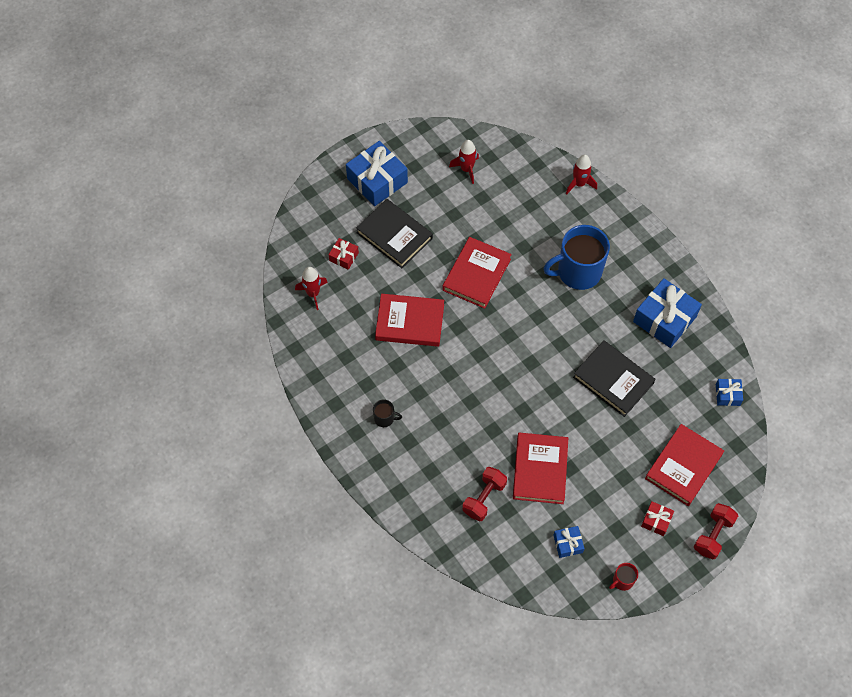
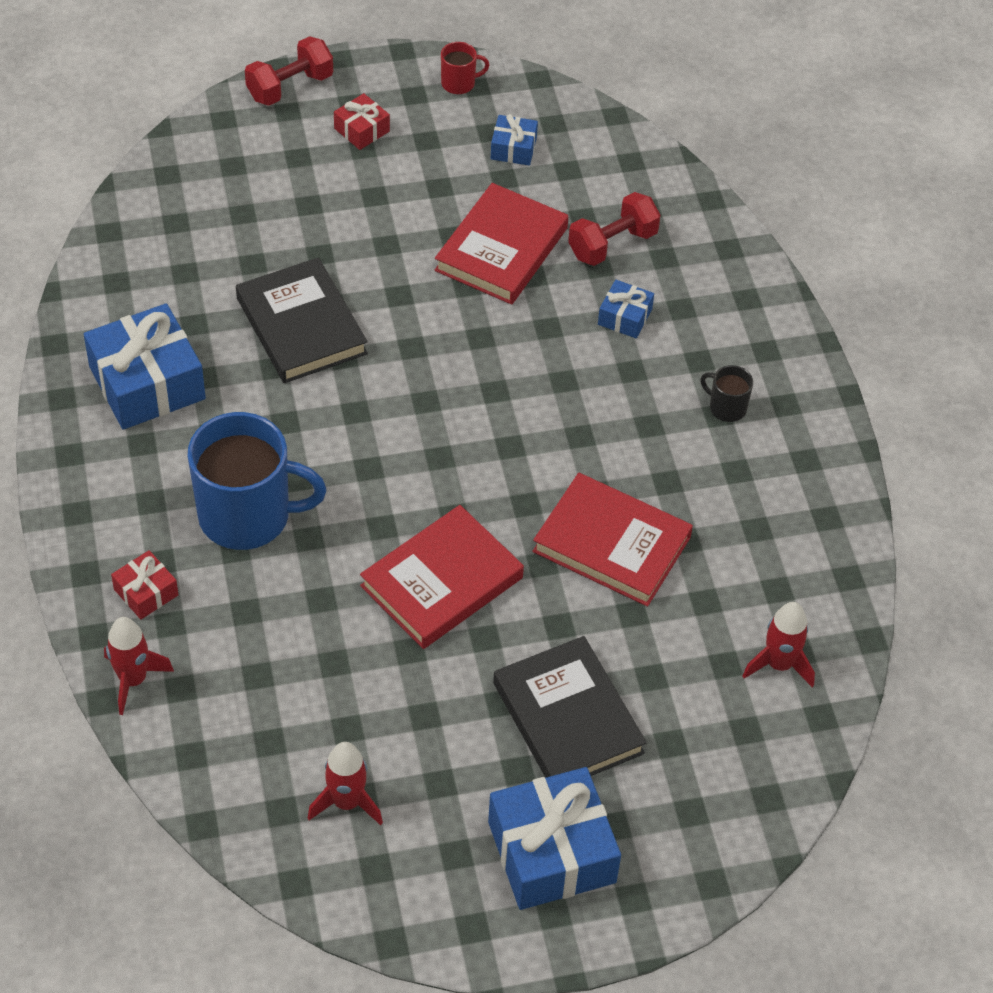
camera: 160 degrees left, 10 degrees down
(344, 257) = (690, 714): red gift -> red gift (146, 592)
(683, 466) = (271, 177): red book -> none
(727, 395) = (128, 241): blue gift -> blue gift (624, 317)

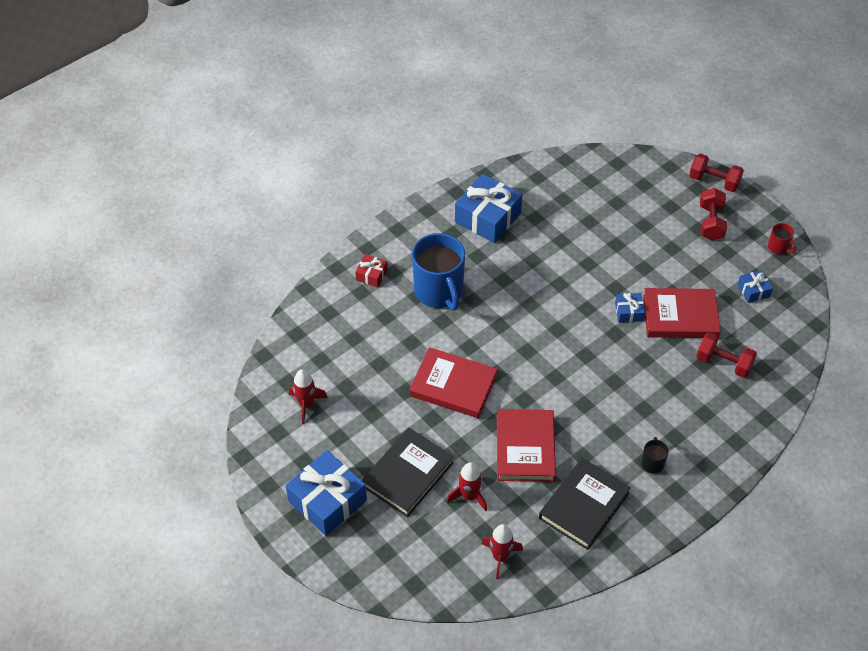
camera: 65 degrees right, 0 degrees up
(133, 680) = (322, 293): red rocket -> red rocket (469, 496)
(301, 326) = (565, 258): black book -> black book (584, 506)
(361, 130) = (710, 222): red gift -> red dumbbell
(624, 317) = (678, 390): blue gift -> blue gift (628, 312)

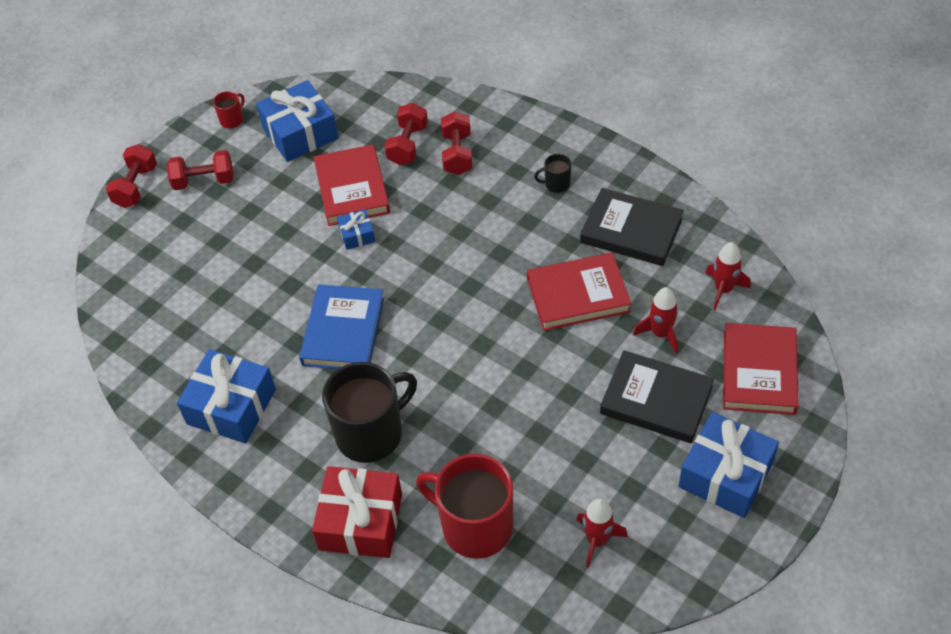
camera: 100 degrees left, 0 degrees up
(344, 337) = (475, 526): none -> red mug
(371, 275) = (361, 521): red gift -> red gift, size x2.05
(439, 291) = (371, 433): blue mug -> black mug
(453, 386) = (515, 383): red book -> red book (759, 372)
(534, 289) = (343, 331): none -> blue book
(705, 397) = (457, 154): none -> red dumbbell
(753, 290) = (300, 133): blue gift -> blue gift, size x2.05

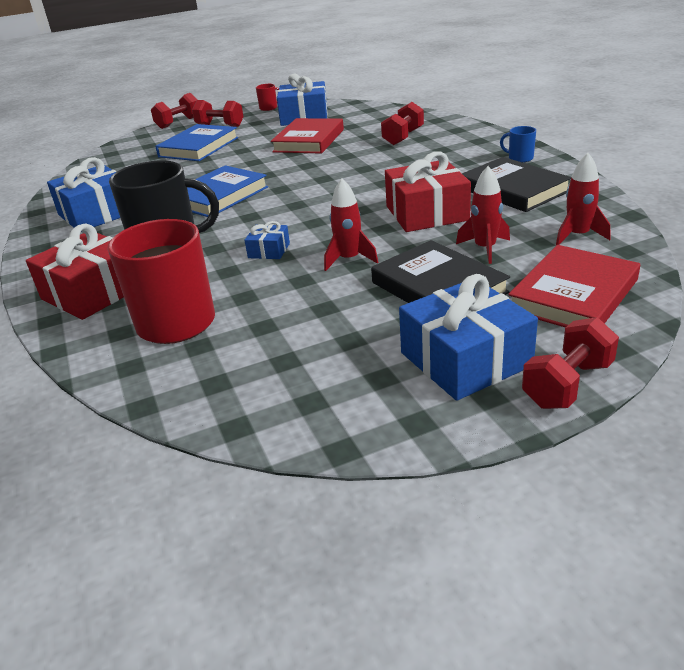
camera: 30 degrees right, 20 degrees down
(223, 239) = (198, 147): none -> blue book
(357, 235) = (286, 158): blue gift -> blue gift (269, 250)
(408, 145) = (371, 129): red dumbbell -> red dumbbell (567, 384)
(556, 184) = (468, 159): black mug -> none
(578, 295) = (427, 213): red book -> red gift
(597, 540) = (273, 366): red rocket -> red rocket (349, 259)
(605, 169) = (520, 158): none -> blue mug

